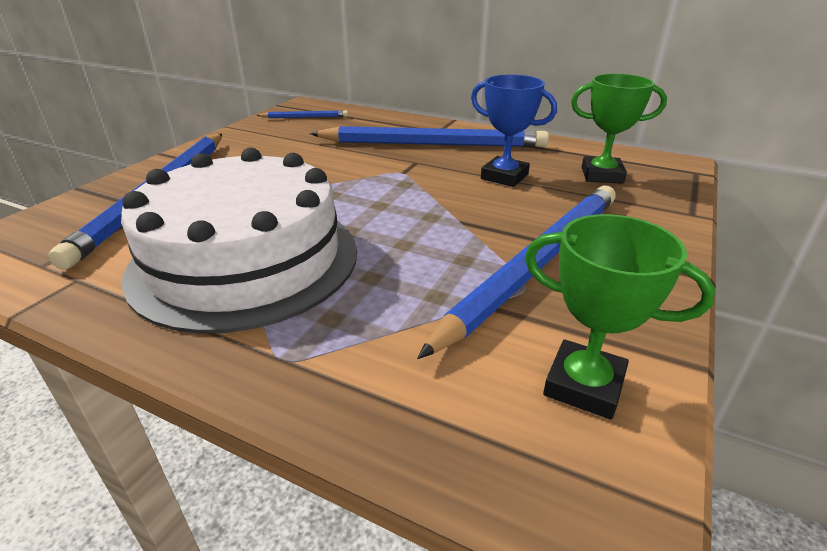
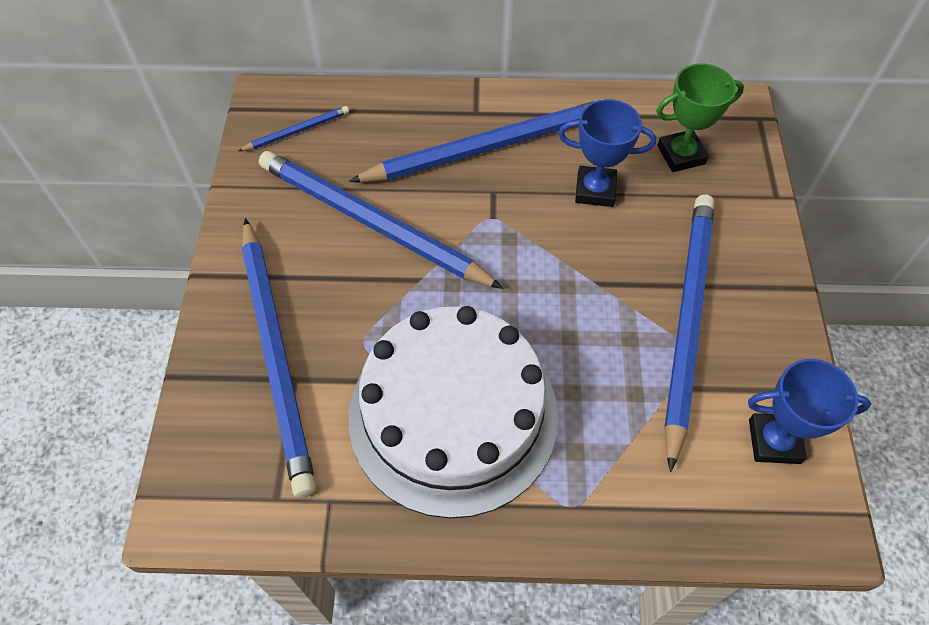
camera: 25 degrees left, 25 degrees up
(306, 157) = (371, 223): none -> blue pencil
(584, 385) = (774, 441): green trophy -> blue trophy

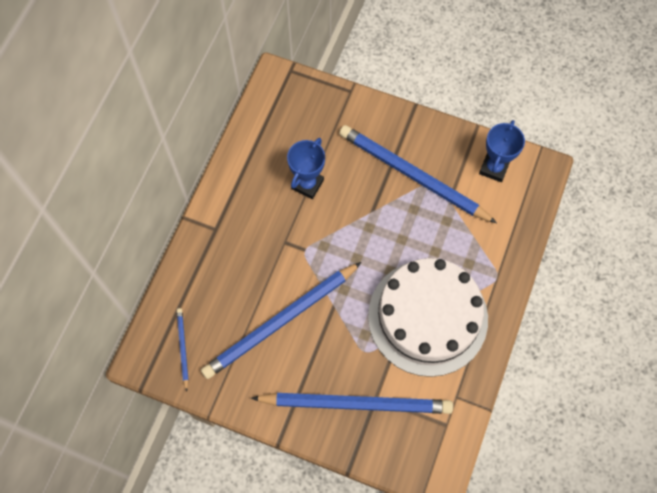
camera: 70 degrees left, 10 degrees up
(488, 147) = (248, 232): blue pencil -> none
(681, 155) = (300, 126): green trophy -> none

